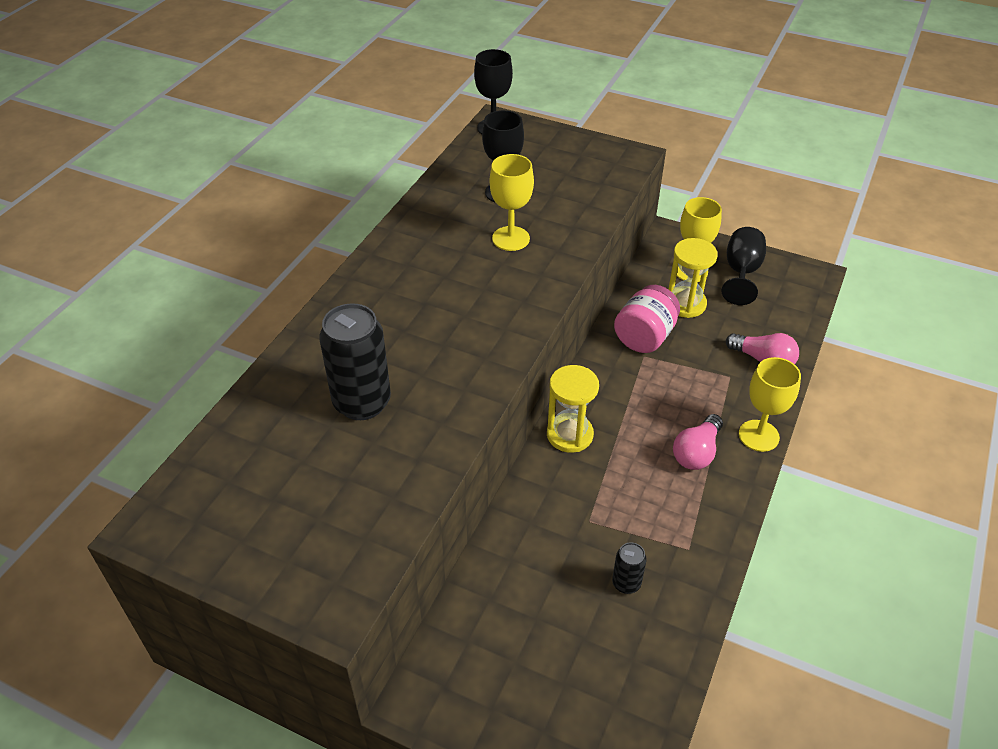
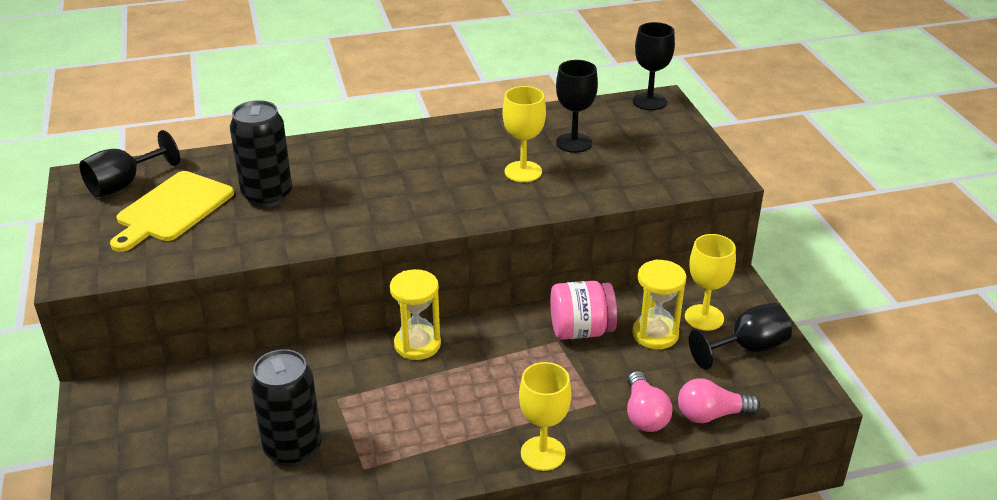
camera: 50 degrees right, 10 degrees down
(208, 498) = (124, 184): none -> black goblet
(303, 480) = (172, 209): none -> yellow cutting board
(626, 583) = (293, 449): black can -> black can, size x2.04
(696, 452) = (478, 424): pink light bulb -> pink light bulb (711, 415)

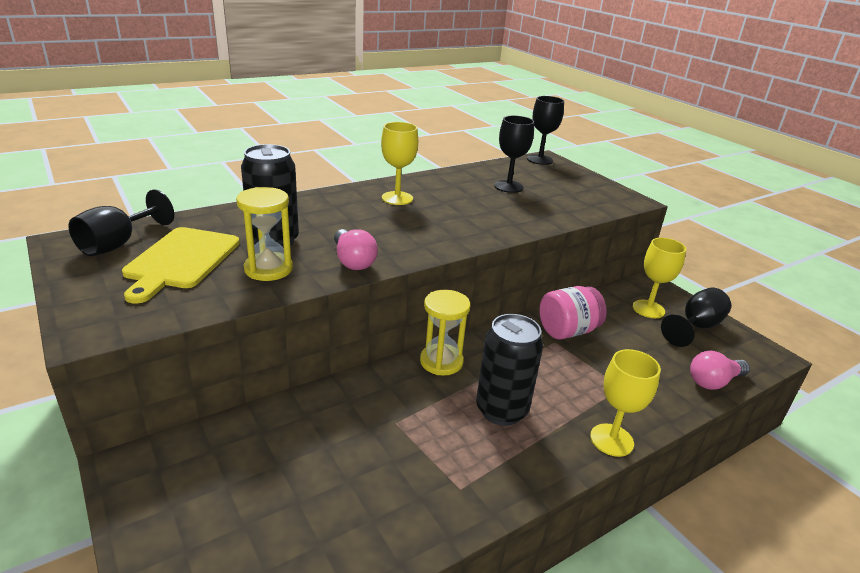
camera: 20 degrees left, 5 degrees down
(293, 449) = (377, 483): black can -> black can (501, 410)
(523, 172) = (486, 207): yellow goblet -> yellow goblet (397, 198)
(644, 414) = (665, 390): pink light bulb -> pink light bulb (353, 261)
(655, 334) = (624, 326): yellow hourglass -> yellow hourglass (268, 269)

